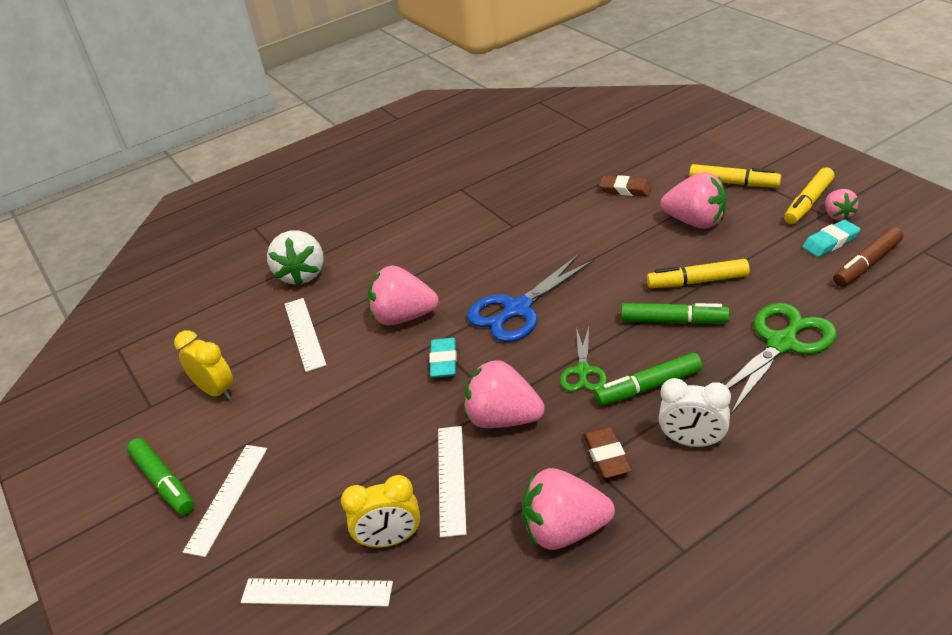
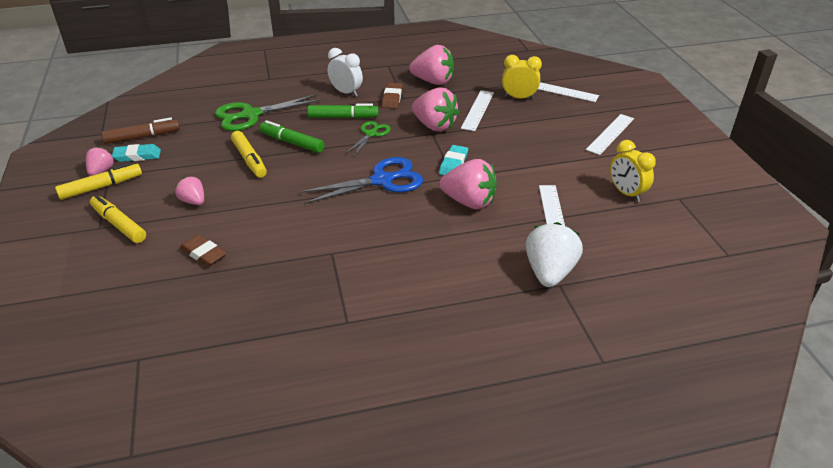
camera: 165 degrees left, 0 degrees up
(163, 482) = (654, 151): green marker -> none
(695, 222) = (193, 201): pink strawberry -> pink strawberry, size x0.56
(697, 281) = (249, 159): yellow marker -> yellow marker turned 45 degrees clockwise

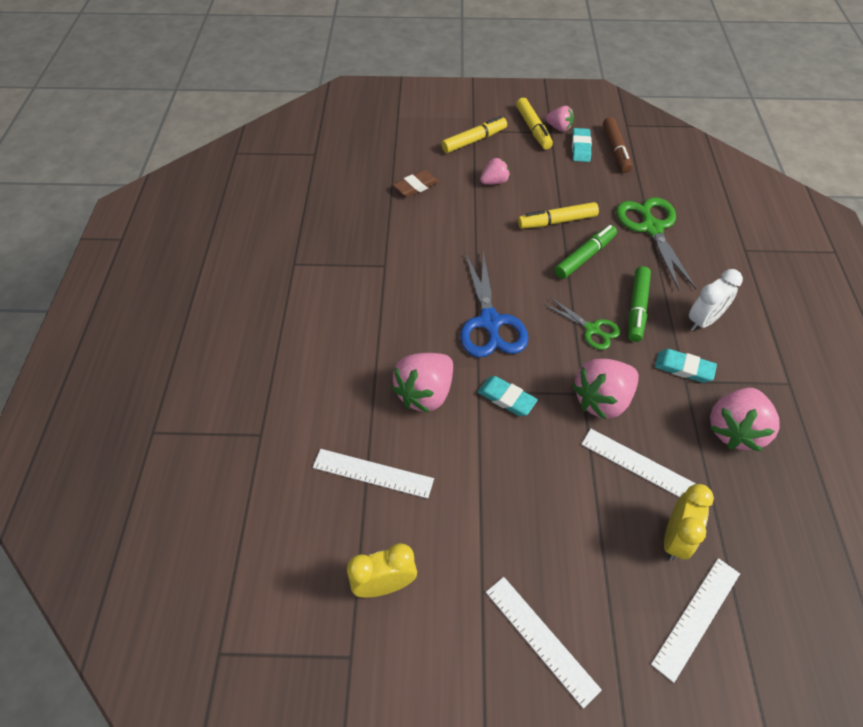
camera: 105 degrees right, 15 degrees up
(392, 98) = (684, 368): brown eraser -> turquoise eraser
(549, 272) = (281, 432): white strawberry -> none

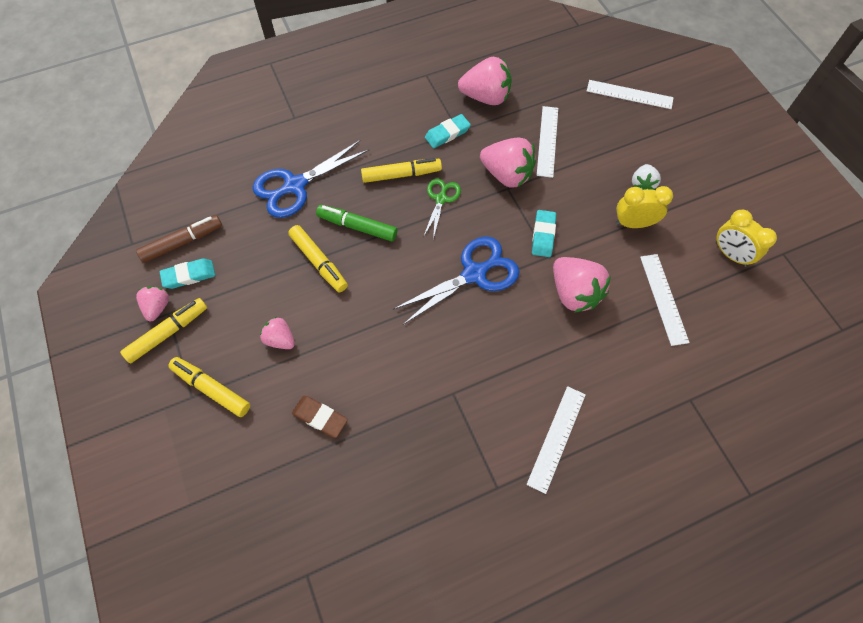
camera: 115 degrees left, 10 degrees up
(425, 393) = (574, 293): pink strawberry -> pink strawberry turned 45 degrees clockwise
(531, 540) = (642, 184): none -> white strawberry
(541, 639) = (697, 161): white ruler -> white ruler (556, 438)
(637, 308) = (401, 175): green marker -> yellow marker
(652, 228) = (295, 186): green scissors -> blue scissors
(675, 538) = (587, 113): yellow clock -> yellow clock (633, 223)
(684, 368) = (447, 133): turquoise eraser -> turquoise eraser turned 60 degrees clockwise
(703, 321) = (392, 130): white clock -> none

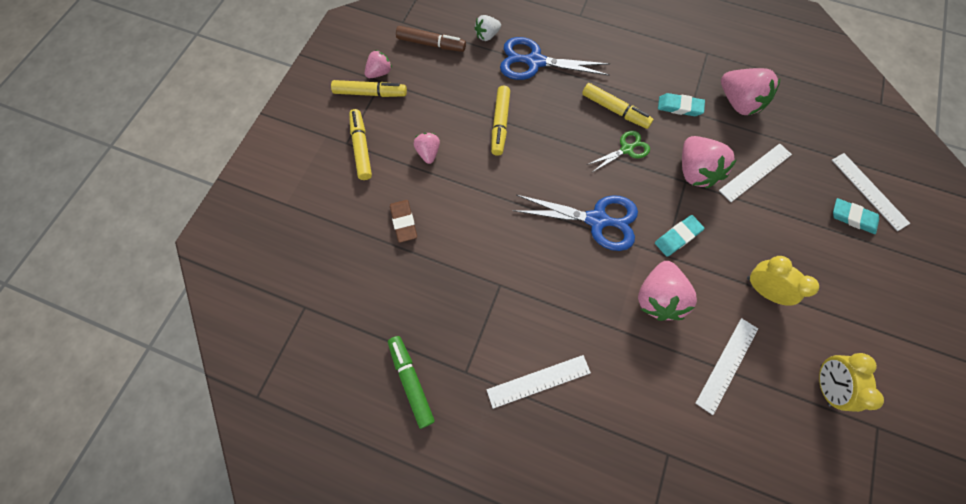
camera: 45 degrees right, 5 degrees up
(189, 275) = (415, 68): turquoise eraser -> turquoise eraser (852, 218)
(357, 227) = (548, 121): green marker -> green marker (411, 381)
(642, 184) = (803, 267): white strawberry -> white strawberry (487, 35)

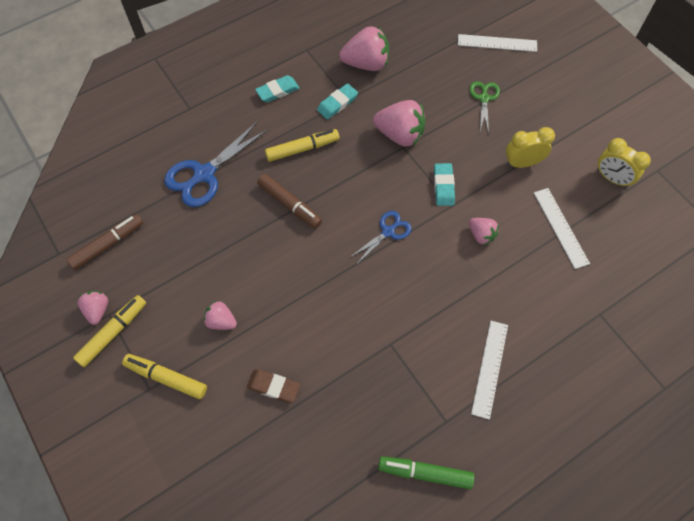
camera: 55 degrees left, 5 degrees down
(487, 35) = (142, 192): white strawberry -> none
(500, 124) = (242, 243): yellow marker -> none
(559, 134) = (290, 204): none -> brown marker
(596, 220) = (388, 232): blue scissors -> blue scissors, size x0.57
(626, 149) = (344, 166): green scissors -> green scissors (484, 98)
(658, 297) = (481, 235): pink strawberry -> pink strawberry, size x0.56
(755, 172) = (430, 97): white ruler -> none
(852, 218) = (509, 68): turquoise eraser -> turquoise eraser (277, 91)

